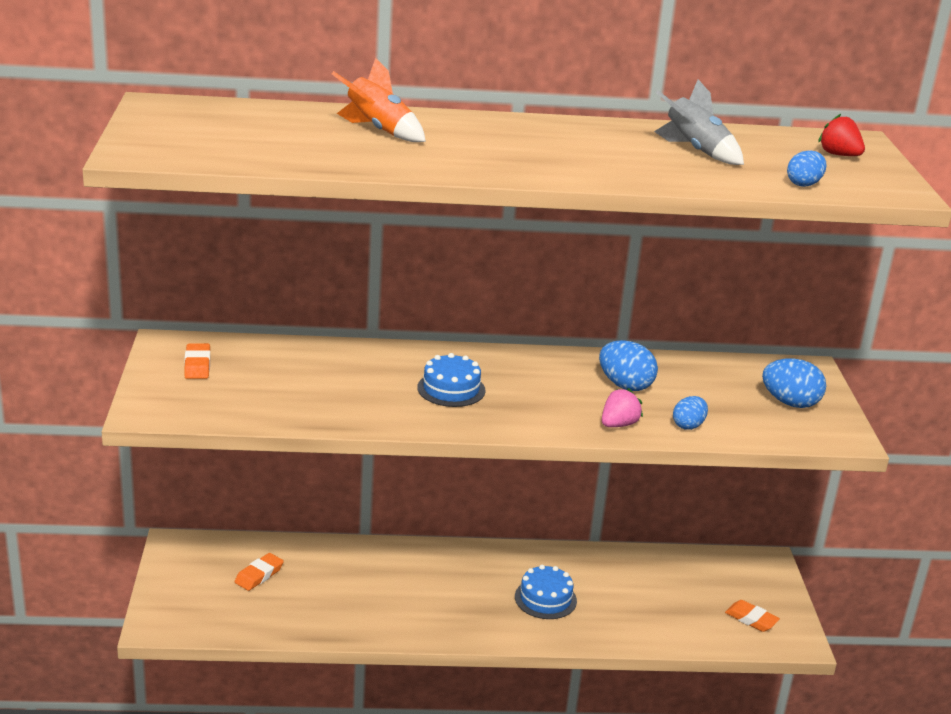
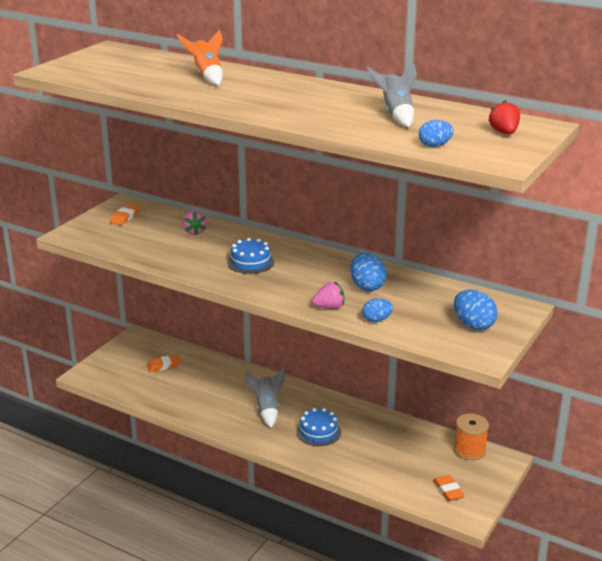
camera: 35 degrees right, 0 degrees up
(324, 364) = (195, 232): none -> pink strawberry
(455, 590) = (267, 409): none -> grey rocket
(725, 563) = (469, 450): none -> orange spool

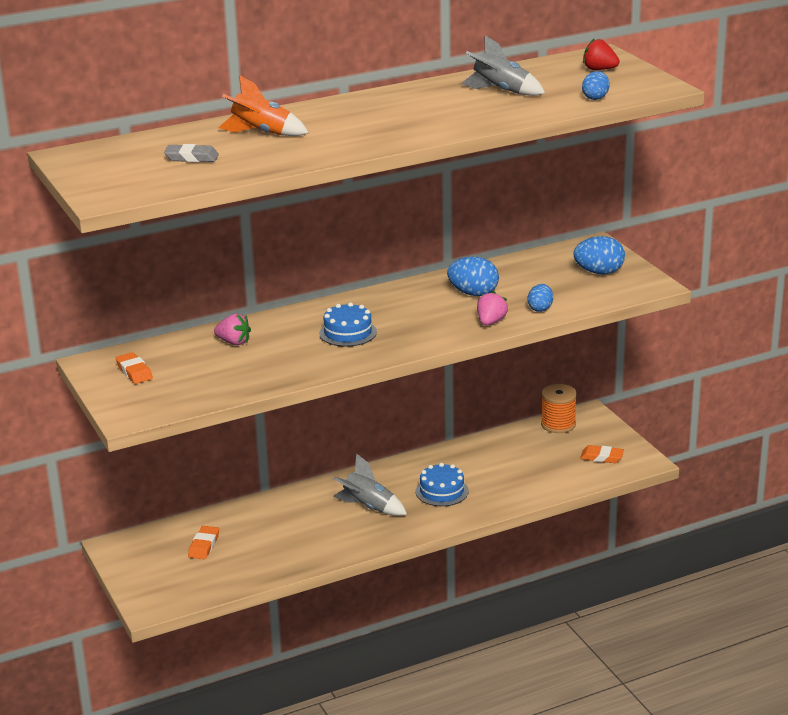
camera: 55 degrees left, 0 degrees up
(140, 72) = (191, 158): none -> grey eraser

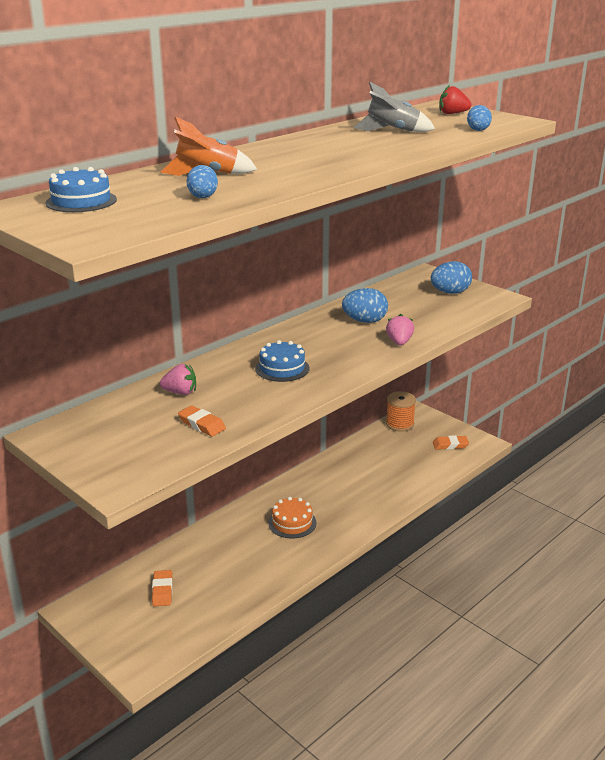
camera: 20 degrees left, 0 degrees up
(134, 371) = (96, 436): orange eraser -> orange eraser (202, 424)
(191, 158) = (154, 198): grey eraser -> none
(368, 507) = (292, 523): grey rocket -> orange cake
(442, 491) = (345, 496): blue cake -> blue cake (81, 201)
(540, 308) = (430, 326): blue egg -> blue egg (203, 196)

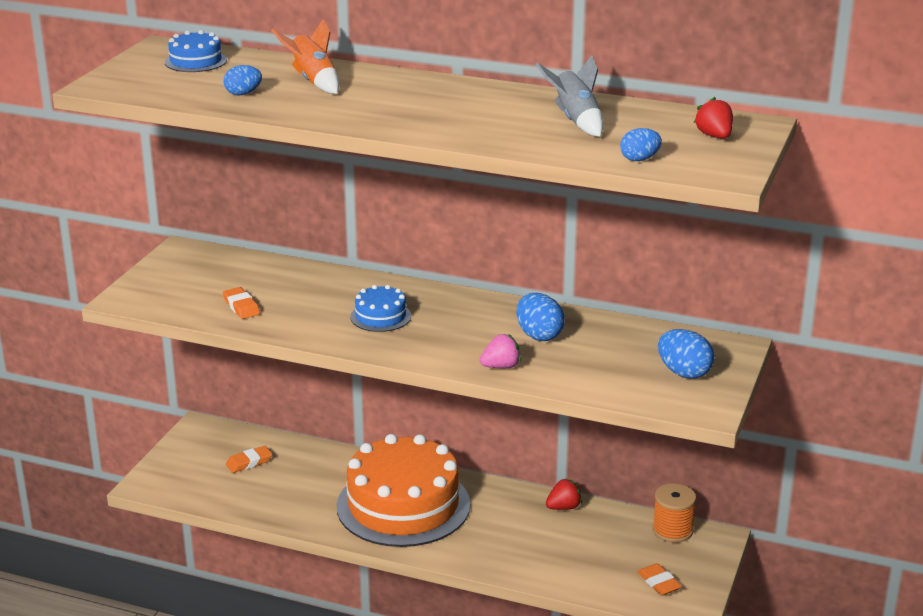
camera: 65 degrees right, 0 degrees up
(180, 392) = (292, 282): pink strawberry -> none
(202, 424) = (241, 306): orange eraser -> orange eraser turned 45 degrees counterclockwise
(292, 523) = (403, 505): orange cake -> orange cake, size x2.34
(346, 455) = (563, 507): none -> red strawberry

